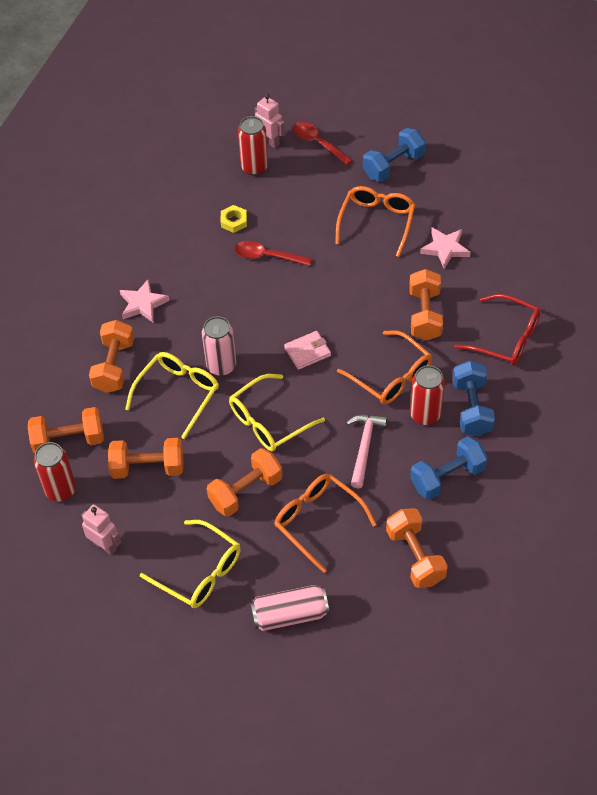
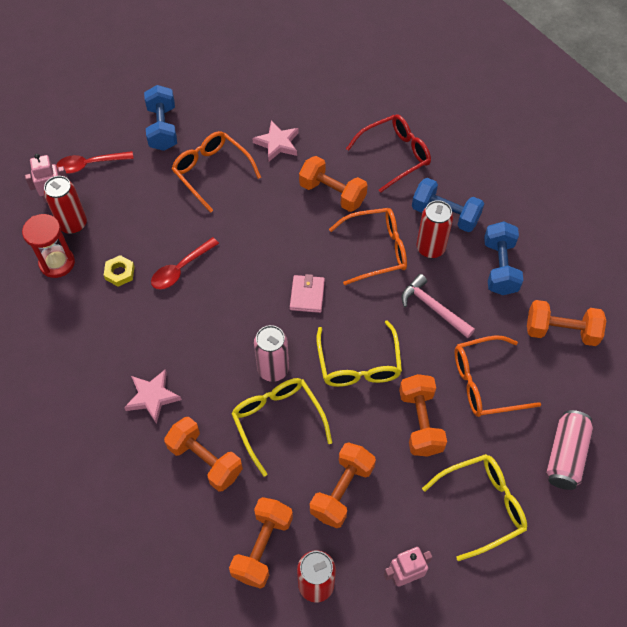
camera: 60 degrees left, 5 degrees up
(213, 179) = (57, 263): none -> red hourglass

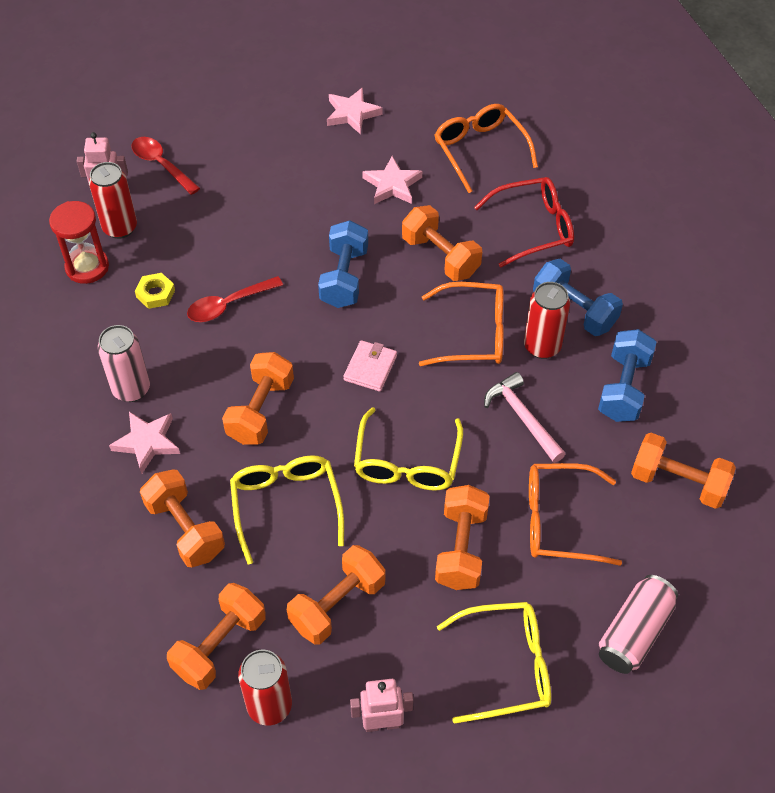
camera: 15 degrees right, 5 degrees down
(90, 165) = (161, 165): red spoon -> red spoon turned 45 degrees clockwise
(163, 128) = (260, 140): blue dumbbell -> blue dumbbell (344, 277)
(212, 172) = (302, 202): orange glasses -> orange glasses (480, 150)
(228, 91) = (352, 113): none -> pink star
(233, 349) = (260, 410): none -> orange dumbbell
(273, 369) = (300, 444): pink can -> pink can (131, 389)

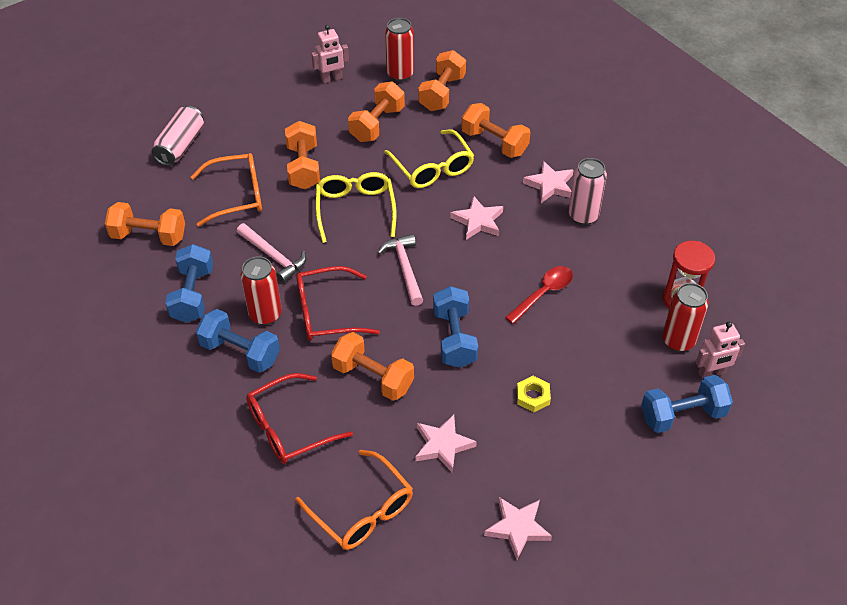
camera: 165 degrees right, 5 degrees down
(155, 293) = (609, 290): yellow nut -> yellow nut (533, 396)
(161, 165) = (682, 415): red spoon -> blue dumbbell
(260, 410) = (478, 221): orange dumbbell -> pink star
(370, 368) = (405, 268): pink wallet -> pink hammer
(473, 334) = (327, 313): orange glasses -> red glasses
(506, 666) = (262, 115): yellow glasses -> none

